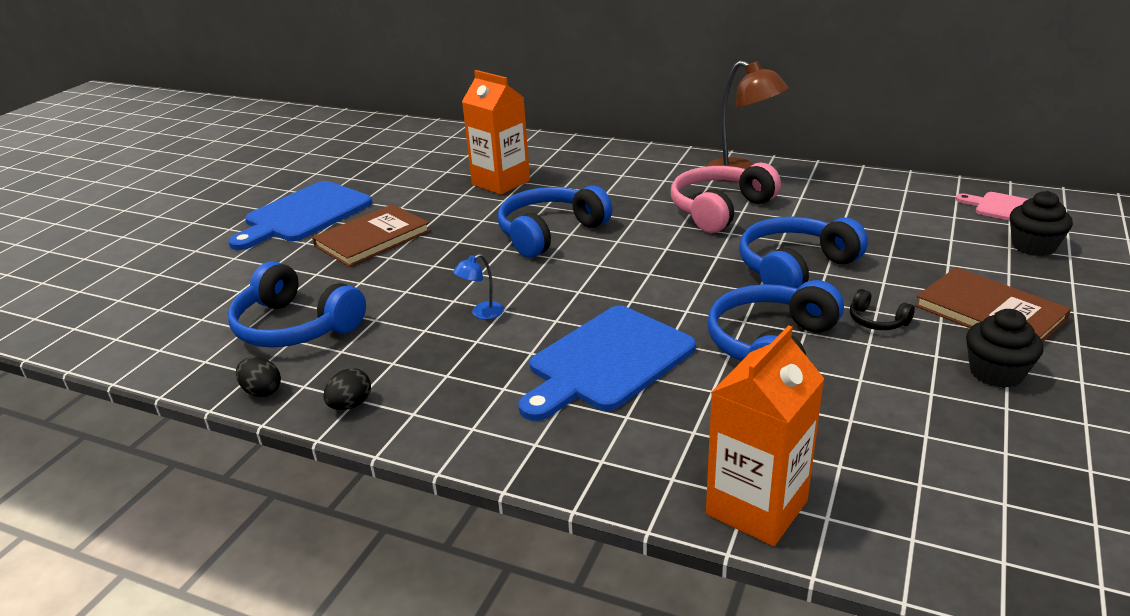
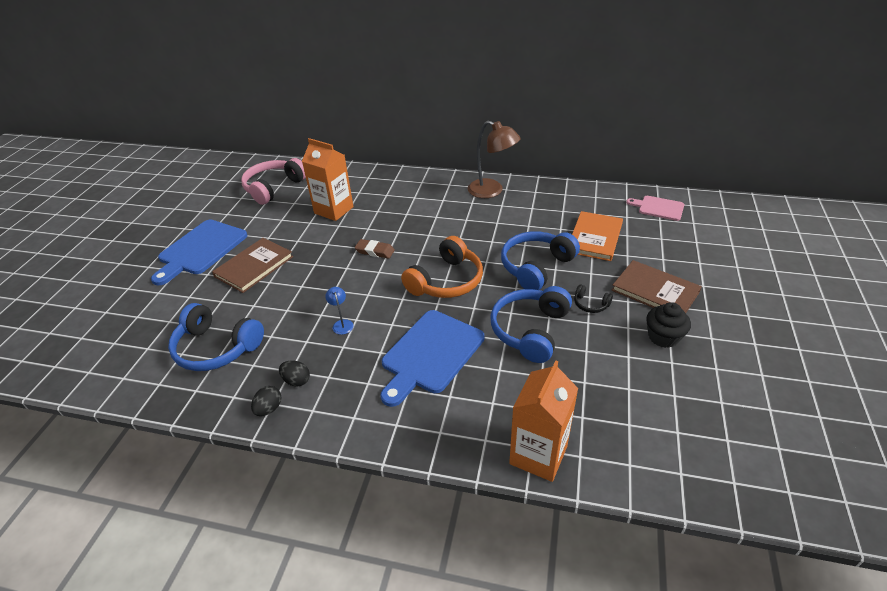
camera: 10 degrees left, 10 degrees up
(262, 391) = (205, 405): black egg -> black egg (296, 381)
(481, 313) = (342, 324): blue lamp -> blue lamp turned 120 degrees clockwise
(549, 233) = (375, 251): blue headphones -> brown eraser
(650, 275) = (446, 281): none -> orange headphones
(719, 209) = (482, 222): pink headphones -> pink headphones (274, 188)
(897, 239) = (595, 238): none -> orange book
(1033, 246) = (675, 237): black cupcake -> none

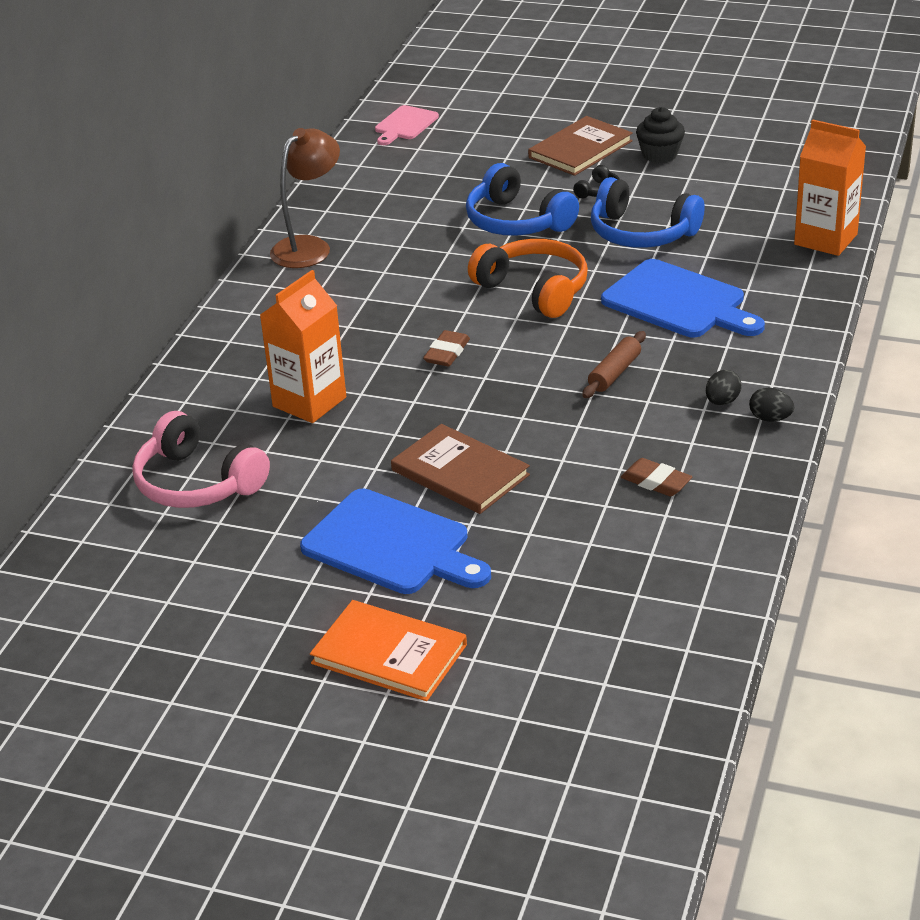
camera: 85 degrees left, 5 degrees down
(216, 348) = (656, 482): blue headphones -> brown eraser
(342, 324) = (614, 373): blue lamp -> brown rolling pin
(595, 238) = (461, 175): orange book -> orange book (389, 654)

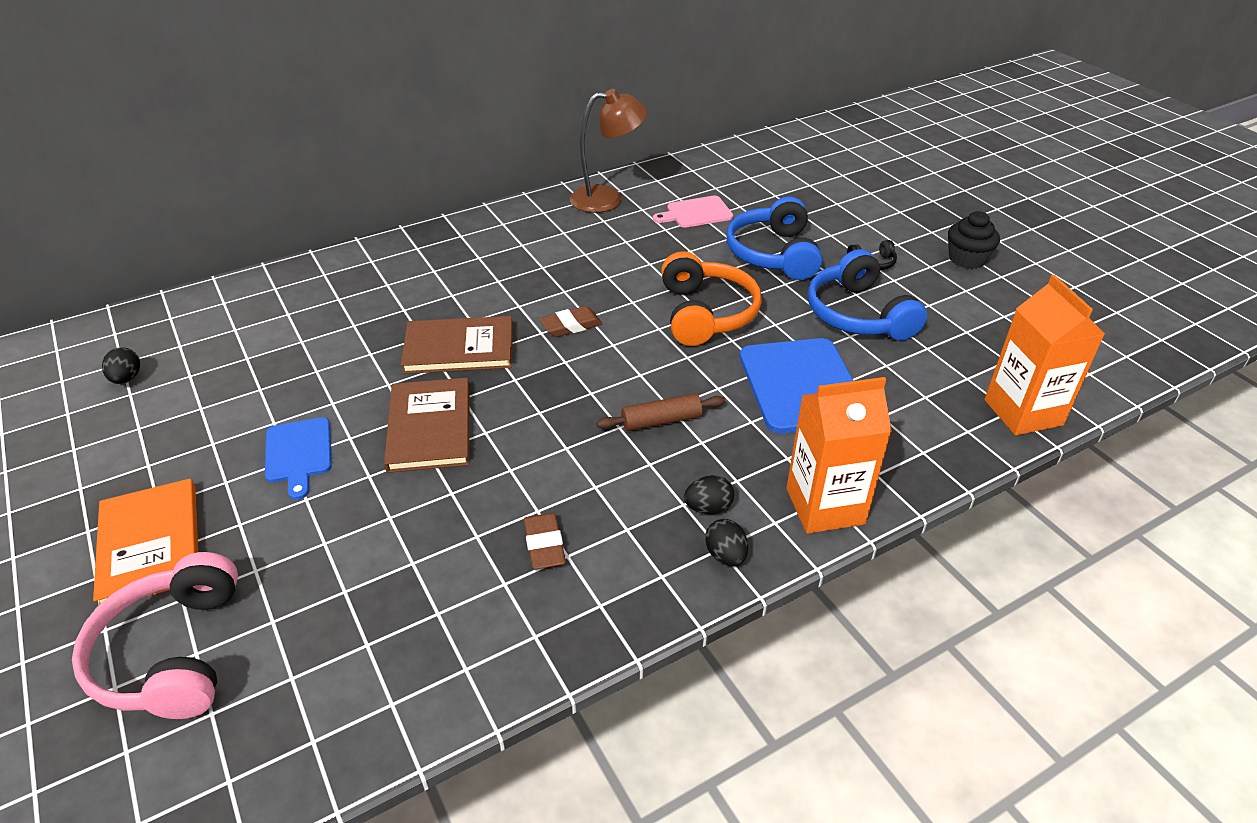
camera: 40 degrees right, 5 degrees up
(140, 596) = (127, 378): none -> black egg
(197, 483) = (283, 321): pink headphones -> pink headphones (171, 653)
(309, 402) = (433, 306): orange carton -> orange carton (825, 506)
(392, 545) = (299, 453): blue cutting board -> blue cutting board, size x0.57
(405, 125) = (799, 147): pink cutting board -> pink cutting board (696, 213)
(580, 149) = (905, 224): brown book -> brown book (459, 348)

